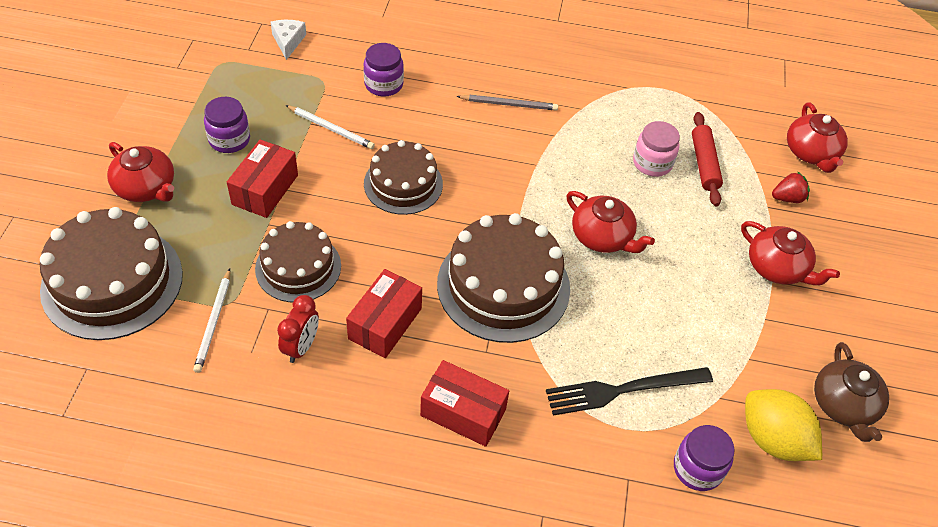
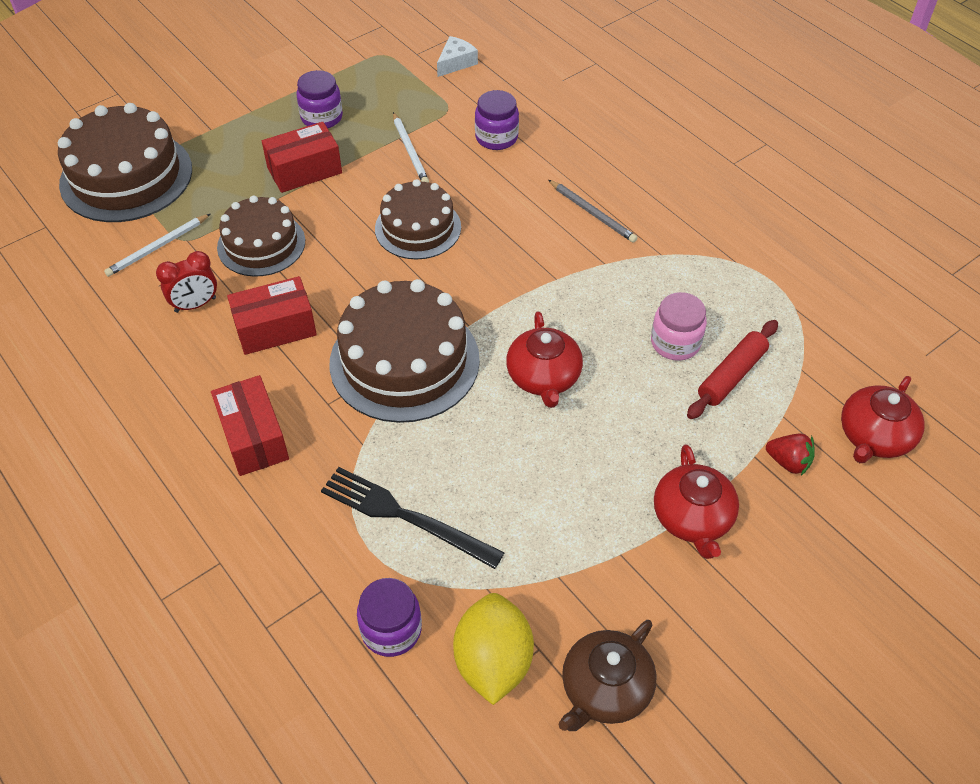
camera: 45 degrees right, 0 degrees up
(146, 188) = (223, 121): red teapot -> none

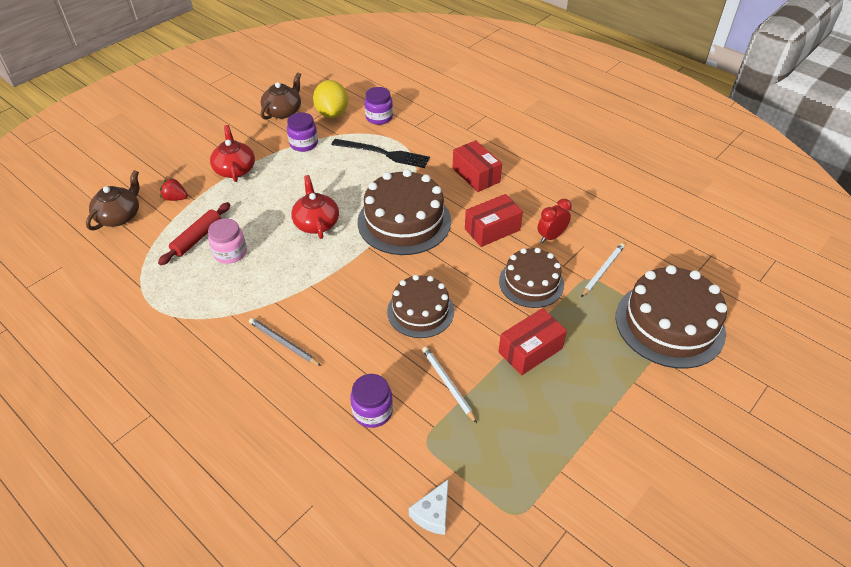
camera: 170 degrees right, 5 degrees down
(322, 117) = (542, 411): purple jar -> purple jar (304, 144)
(874, 437) = (119, 216): red teapot -> brown teapot

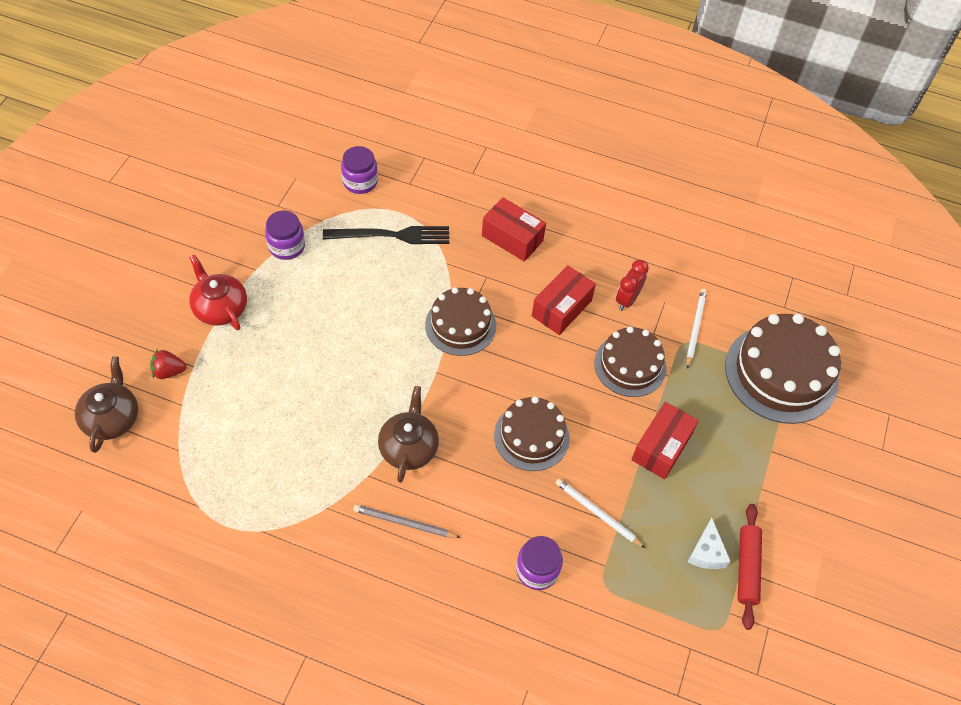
camera: 25 degrees left, 10 degrees up
(197, 238) = (229, 420): red rolling pin -> red rolling pin (747, 568)
(230, 253) = (281, 428): pink jar -> none
(283, 111) = (234, 202): brown teapot -> brown teapot (409, 447)
(316, 223) = (361, 357): red teapot -> none
(332, 113) = (298, 190): yellow lemon -> none
(404, 221) = (460, 325): brown cake -> brown cake, size x0.64
(433, 513) = (644, 656): white cheese -> white cheese (707, 552)

